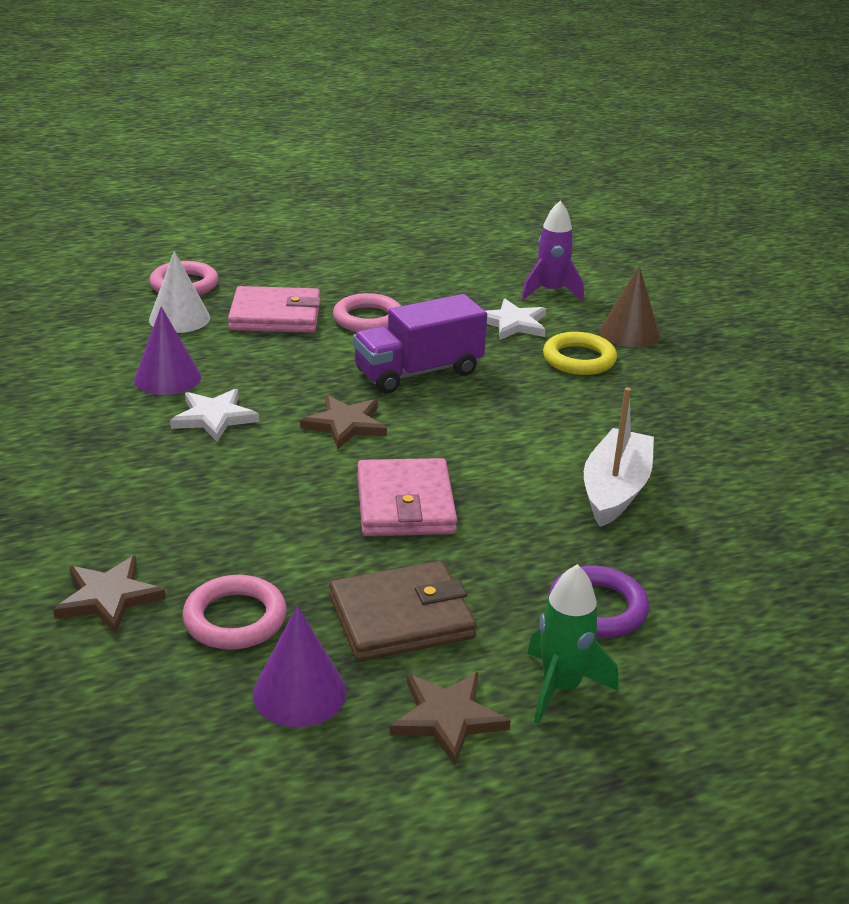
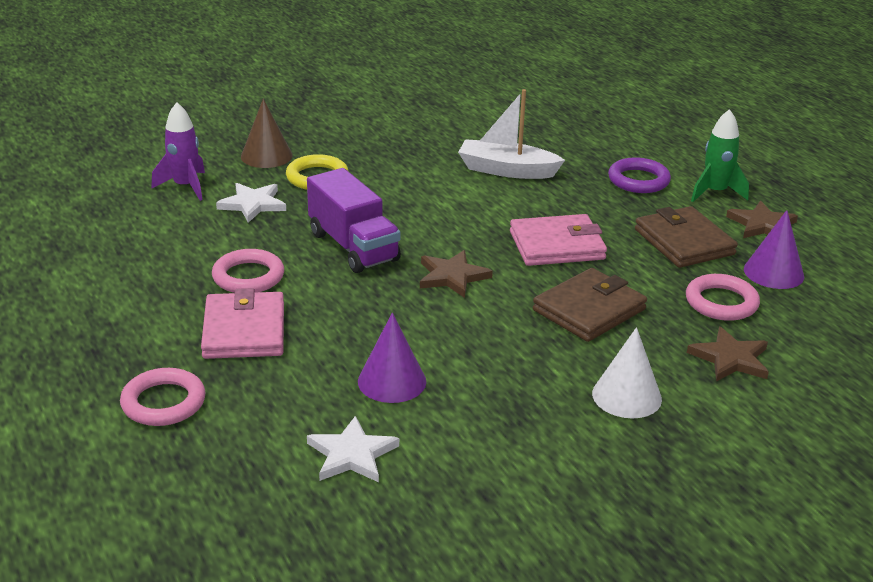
camera: 95 degrees left, 0 degrees up
(179, 318) = (255, 393): white cone -> white cone (626, 396)
(214, 417) = (460, 344): white star -> white star (352, 454)
(251, 507) = (589, 310): none -> brown wallet

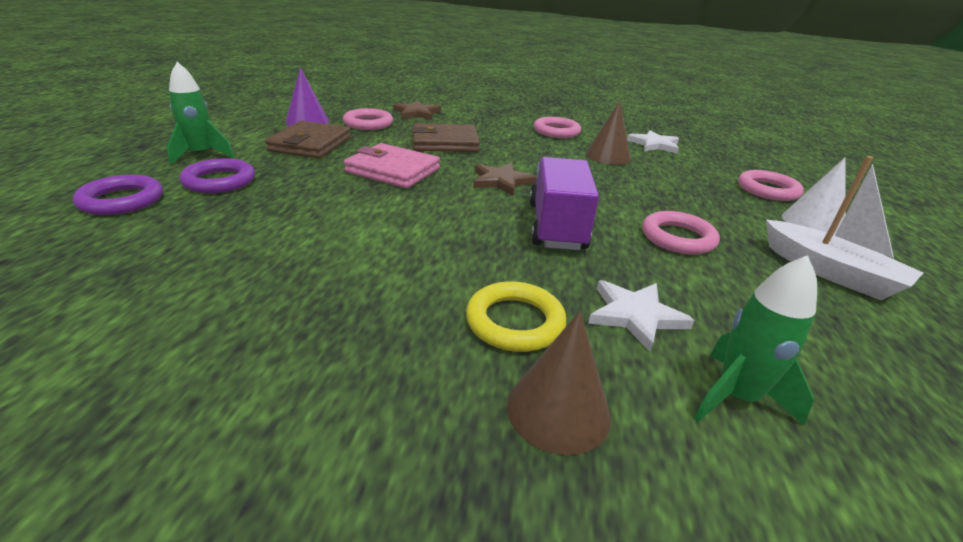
camera: 145 degrees left, 0 degrees up
(185, 187) = (736, 397): purple rocket -> green rocket
(244, 331) = (696, 205): pink wallet -> none
(392, 381) = (607, 156): purple cone -> brown cone
(507, 170) = (293, 234): white boat -> white boat (829, 272)
(512, 415) = (556, 131): none -> pink ring
(626, 396) = (490, 120): white cone -> white cone (812, 223)
(645, 147) = (122, 200): none -> purple ring
(762, 225) = (240, 134): brown star -> none

